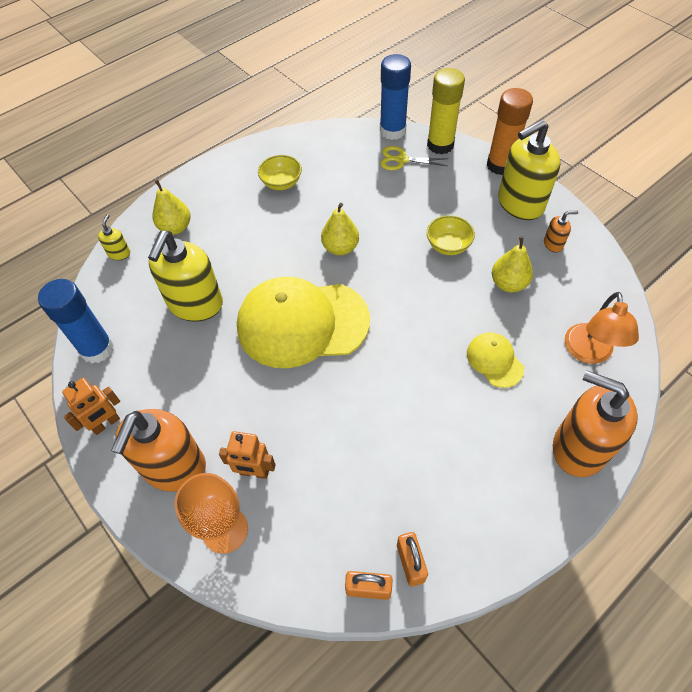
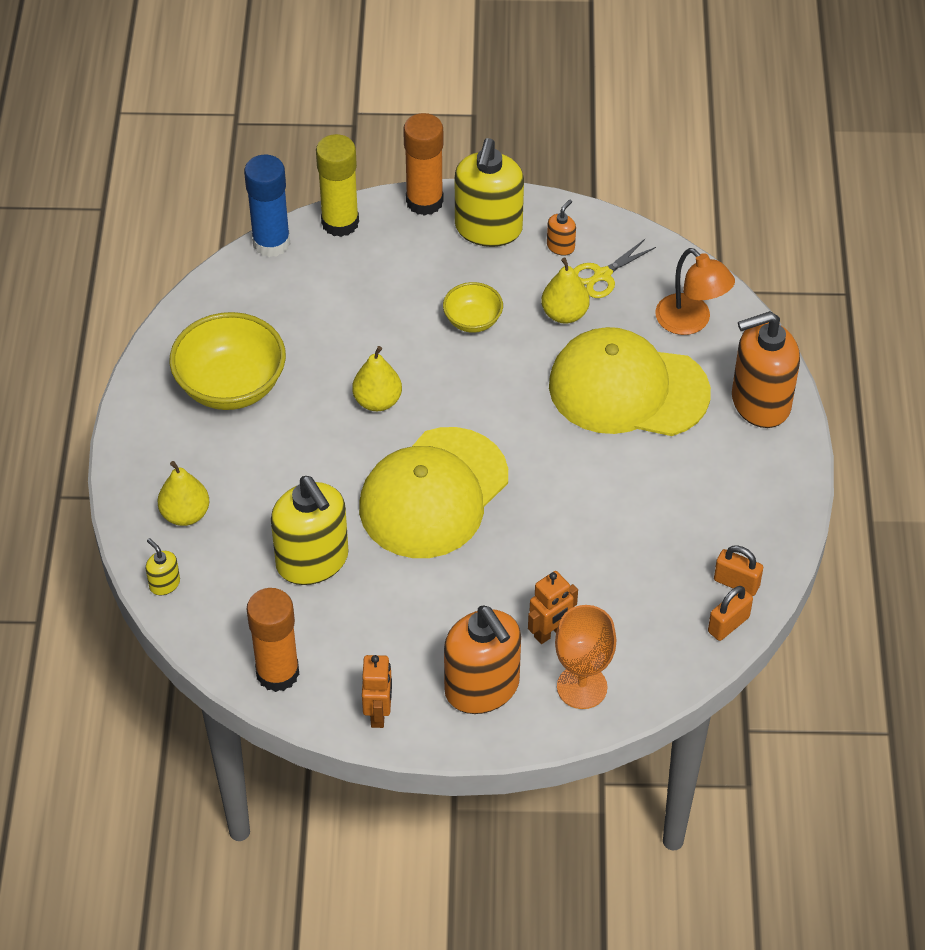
camera: 50 degrees left, 5 degrees down
(97, 349) = (277, 673): blue glue stick -> orange glue stick
(281, 183) = (231, 385): yellow bowl -> yellow bowl, size x1.87
(401, 160) = (321, 268): yellow scissors -> yellow scissors (602, 275)
(494, 360) = (628, 389): yellow cap -> yellow cap, size x2.21

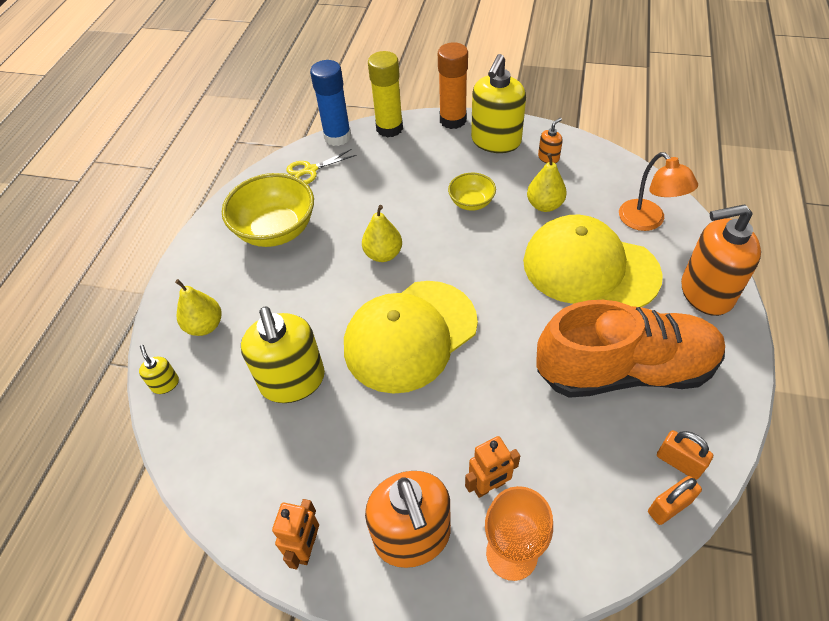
camera: 15 degrees right, 0 degrees up
(277, 673) = (228, 486): orange glue stick -> none
(602, 275) = (578, 180): yellow scissors -> yellow scissors (310, 170)
(676, 500) = (624, 370): none -> orange shoe

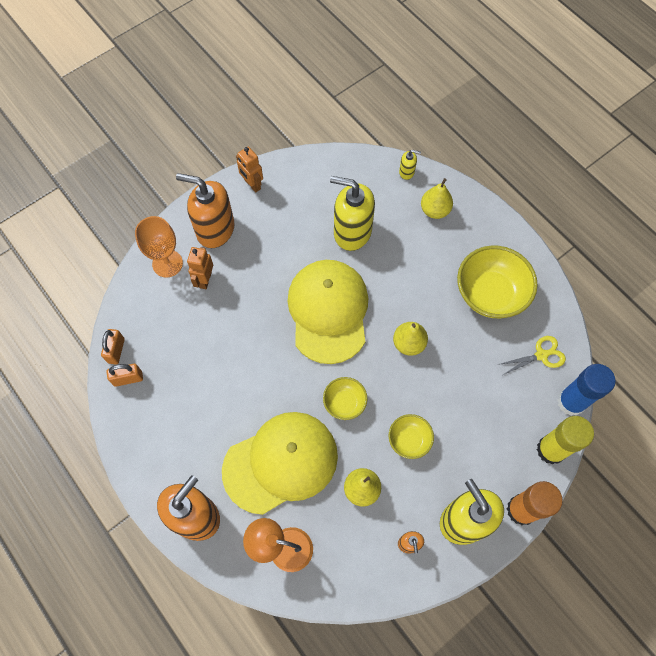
camera: 125 degrees right, 15 degrees up
(310, 170) = (541, 355): yellow scissors -> yellow scissors turned 60 degrees clockwise
(488, 261) = (344, 403): none -> yellow bowl
(624, 370) = (197, 406): orange shoe -> none

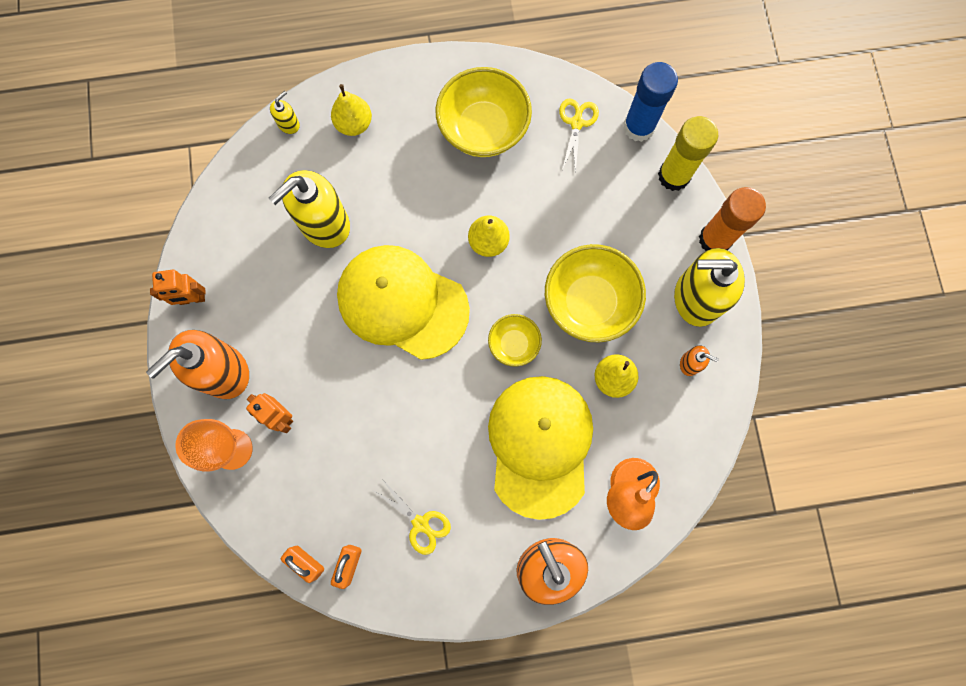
camera: 60 degrees left, 10 degrees up
(180, 410) = (421, 524): none -> yellow scissors
(409, 440) = (589, 302): yellow bowl -> yellow bowl, size x1.87

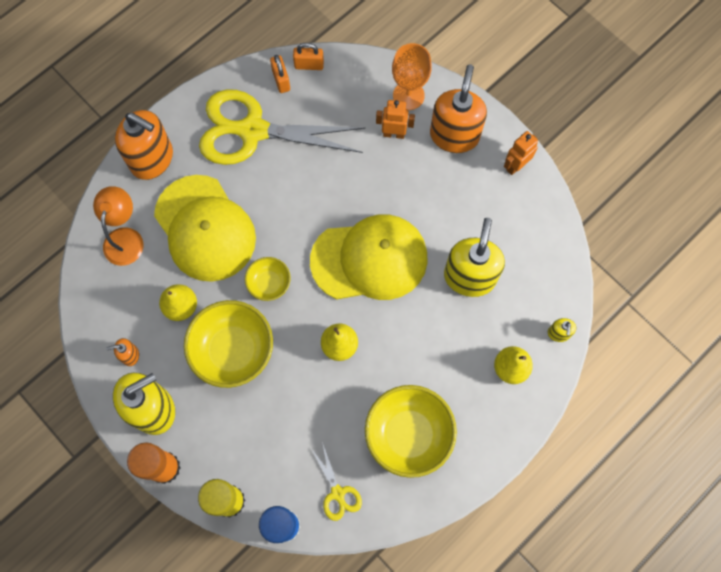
camera: 145 degrees right, 5 degrees down
(421, 524) = (252, 131): yellow scissors -> yellow scissors, size x2.38

